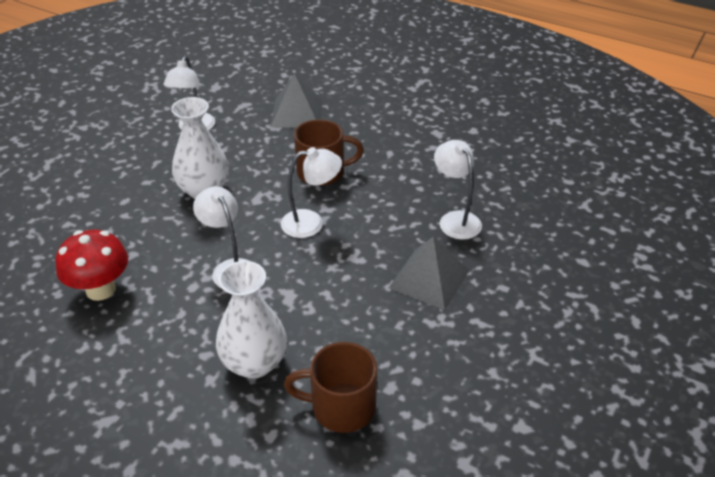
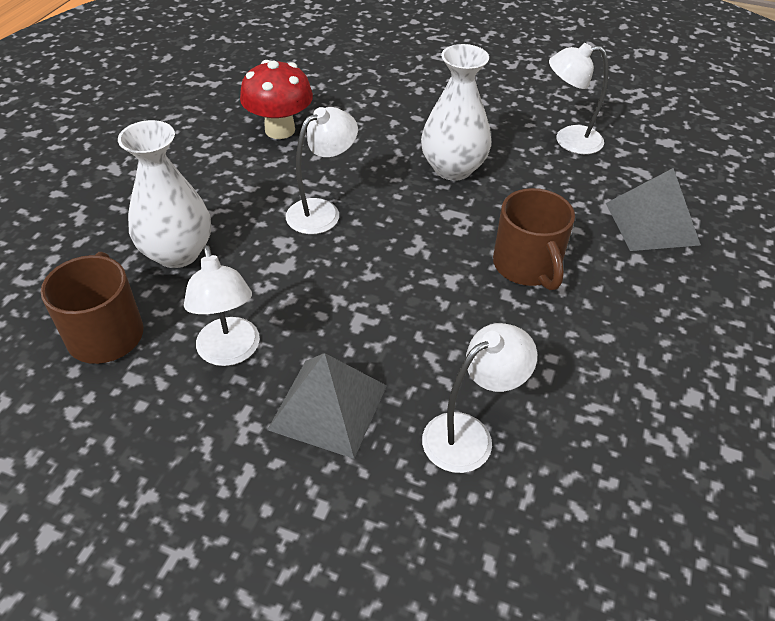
camera: 80 degrees right, 5 degrees up
(311, 223) = (418, 269): white lamp -> white lamp (230, 352)

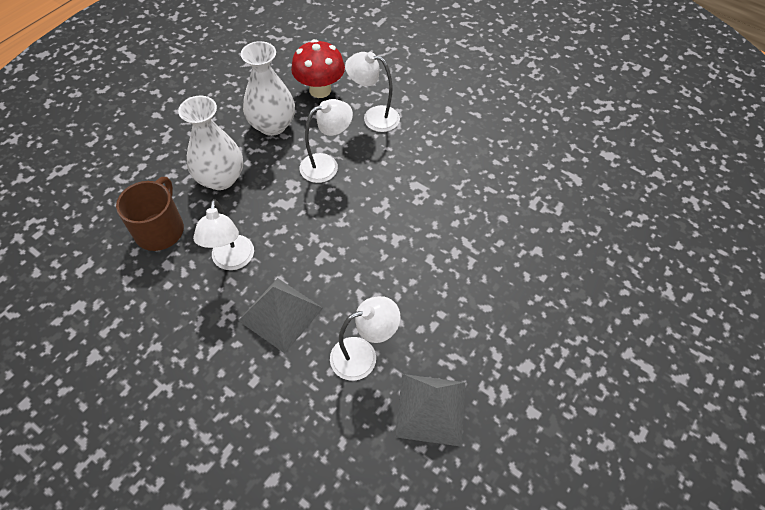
camera: 15 degrees right, 10 degrees up
(453, 168) = (433, 147): white vase -> white vase (272, 125)
(527, 266) = (453, 240): brown mug -> none
(568, 140) = (531, 139): white lamp -> white lamp (373, 117)
(651, 223) = (562, 224): grey pyramid -> grey pyramid (430, 409)

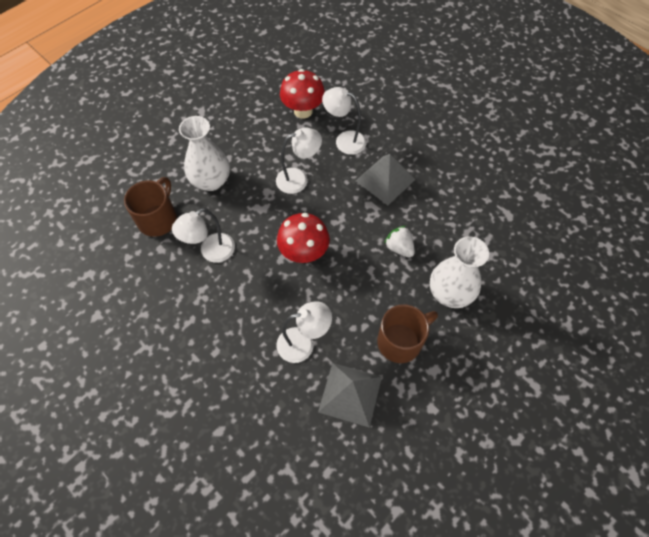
camera: 10 degrees right, 5 degrees up
(232, 261) = (211, 252): white lamp -> white lamp turned 45 degrees clockwise
(272, 125) = (259, 139): white vase -> white vase (450, 293)
(281, 314) = (243, 301): grey pyramid -> grey pyramid (385, 180)
(346, 248) = (304, 253): none -> red mushroom
(458, 229) = (399, 248): none -> white strawberry
(480, 337) = (401, 341): none -> brown mug

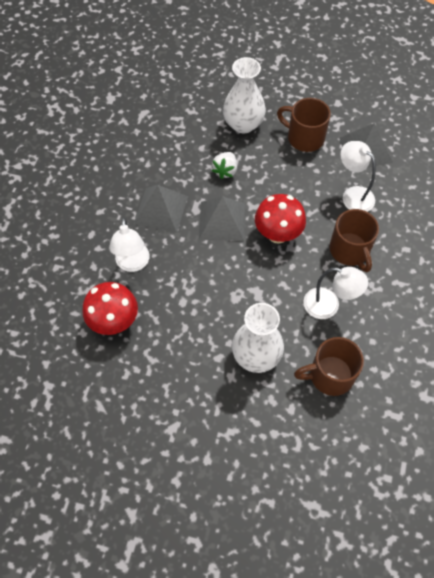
camera: 120 degrees left, 0 degrees up
(248, 301) = (350, 250): none -> brown mug
(298, 179) = (204, 279): white lamp -> none
(345, 218) = (222, 221): none -> grey pyramid

